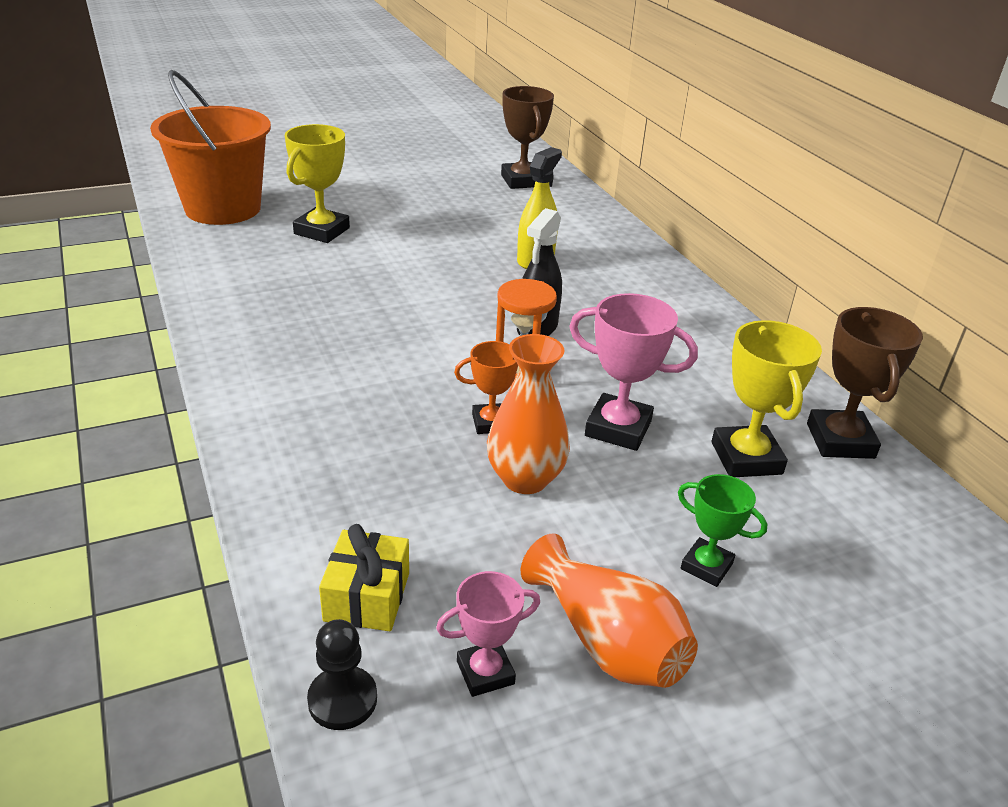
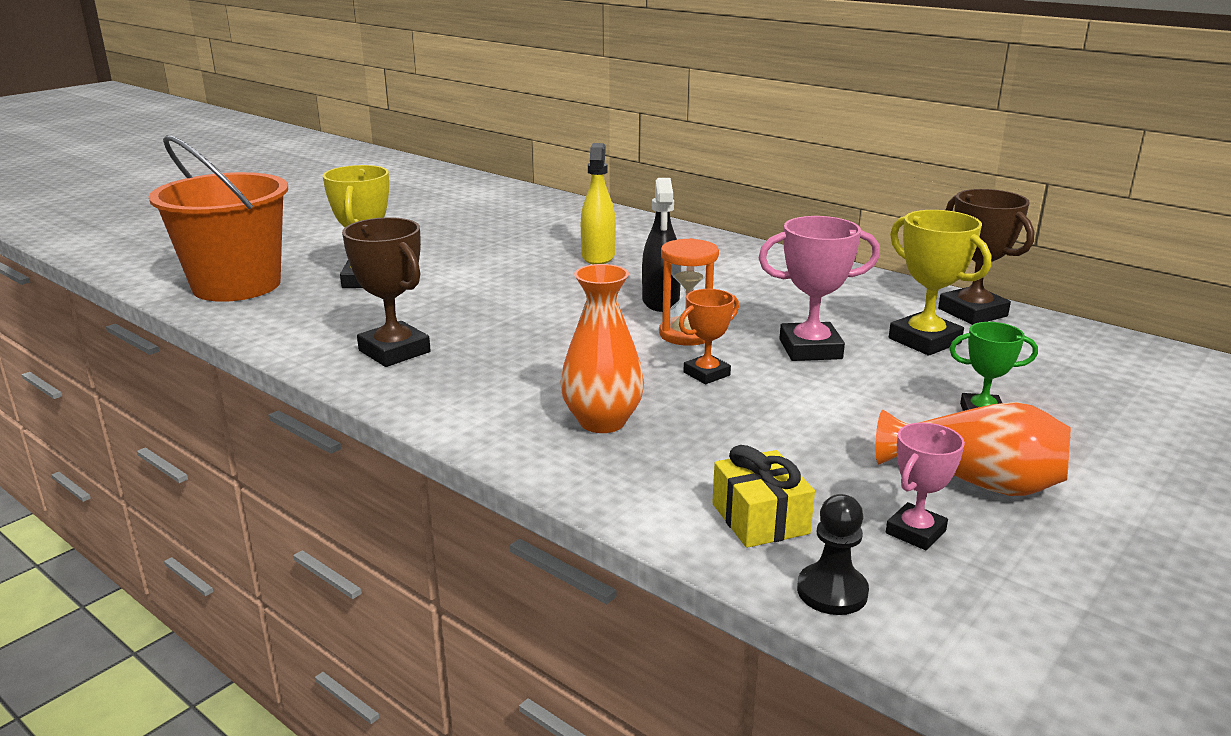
camera: 25 degrees left, 10 degrees down
(522, 181) = (513, 205): brown trophy -> brown trophy (394, 351)
(525, 479) = (782, 402): orange vase -> orange vase (602, 421)

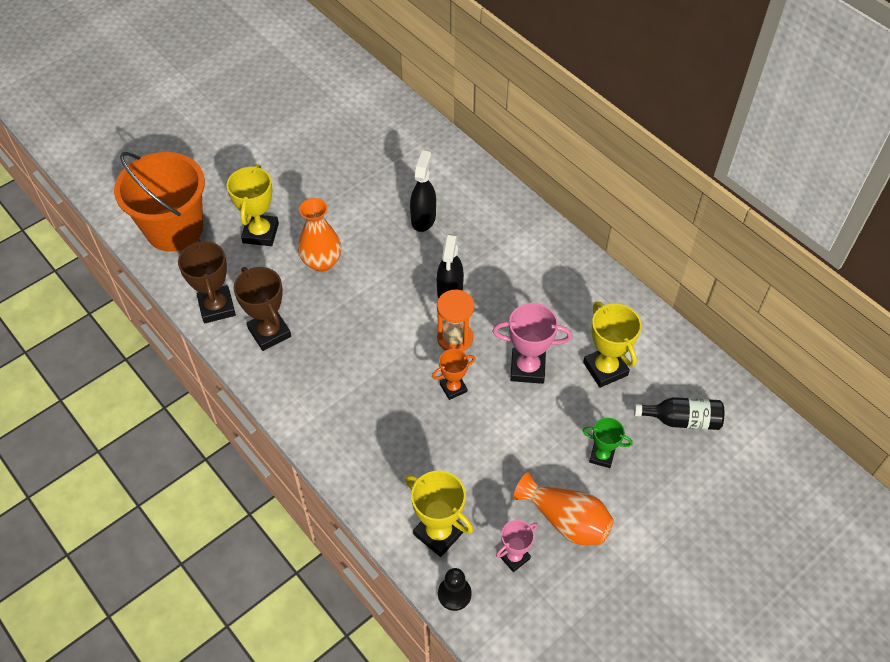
camera: 10 degrees right, 30 degrees up
(598, 256) = (423, 219): yellow spray bottle -> black spray bottle
(602, 421) = (378, 430): orange vase -> orange vase (322, 262)
(760, 519) = (438, 533): yellow gift -> yellow trophy
(972, 312) = (654, 337): brown trophy -> brown trophy (217, 307)
(1073, 371) = (682, 420): none -> black bottle

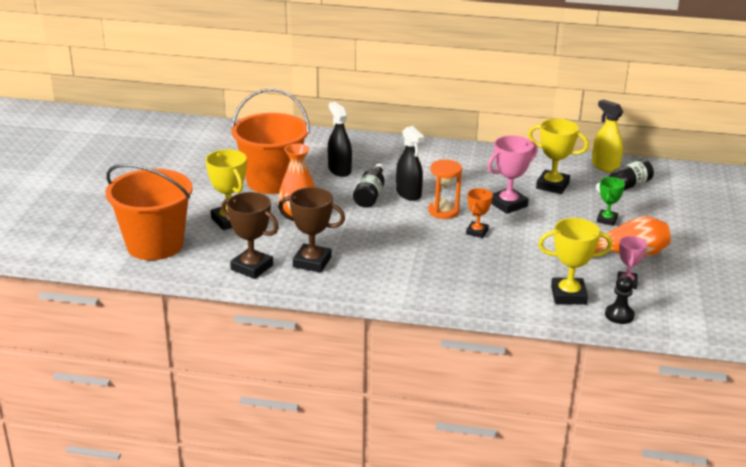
camera: 40 degrees left, 25 degrees down
(348, 200) = (272, 181): none -> orange bucket
(413, 272) = (370, 195): none -> black bottle
(601, 456) = (607, 220): green trophy -> green trophy turned 45 degrees counterclockwise
(698, 374) = (605, 166): none -> yellow spray bottle

